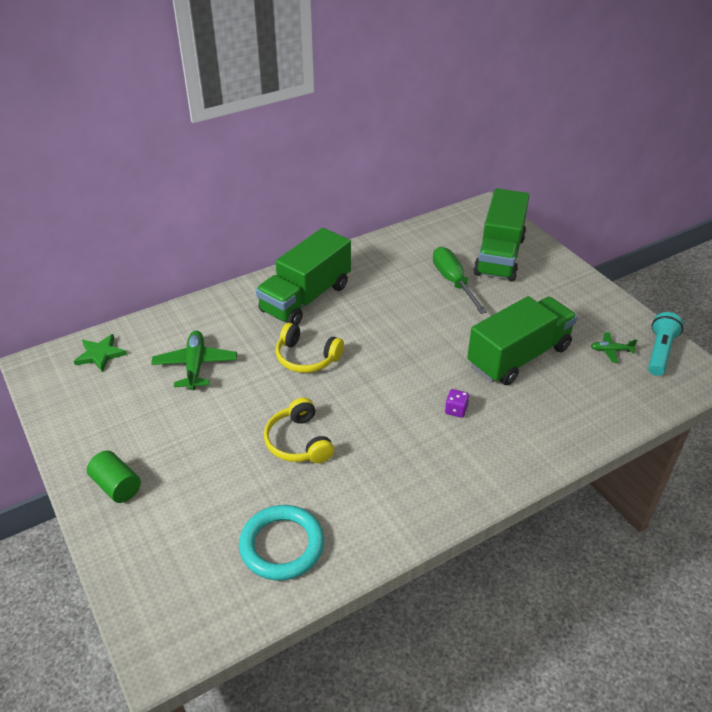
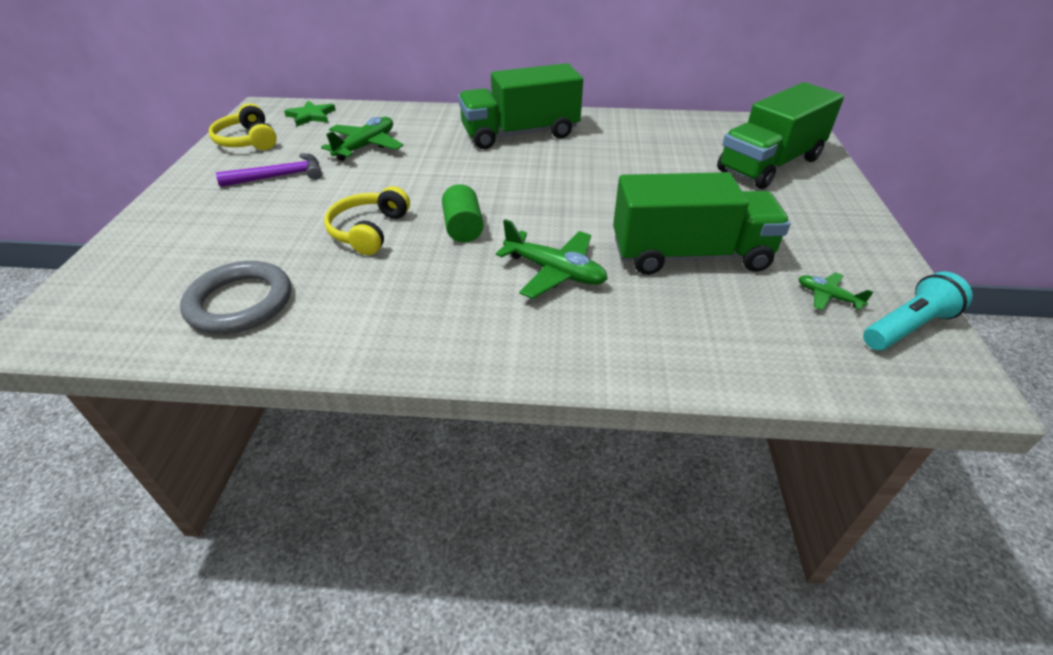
camera: 35 degrees right, 0 degrees up
(117, 486) = (195, 199): green cylinder -> green cylinder (463, 228)
(160, 429) = (279, 176): none -> purple hammer
(282, 545) = (240, 302): turquoise ring -> grey ring
(306, 357) = (463, 174): yellow headphones -> yellow headphones (248, 140)
(453, 282) = (687, 168): green screwdriver -> none
(456, 410) = (554, 272): purple dice -> green plane

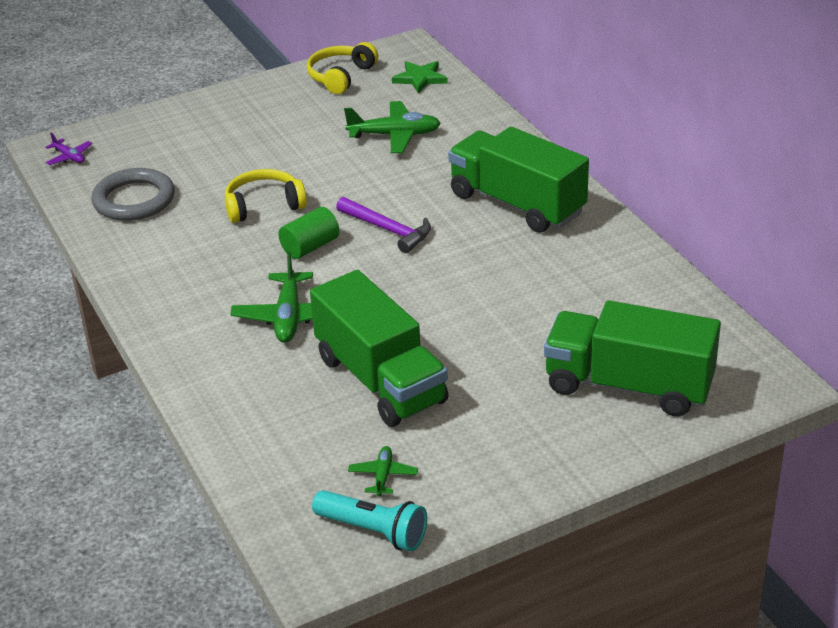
camera: 60 degrees right, 5 degrees down
(82, 323) = (69, 157): none -> purple plane
(279, 176) = (300, 124): purple hammer -> purple hammer (388, 229)

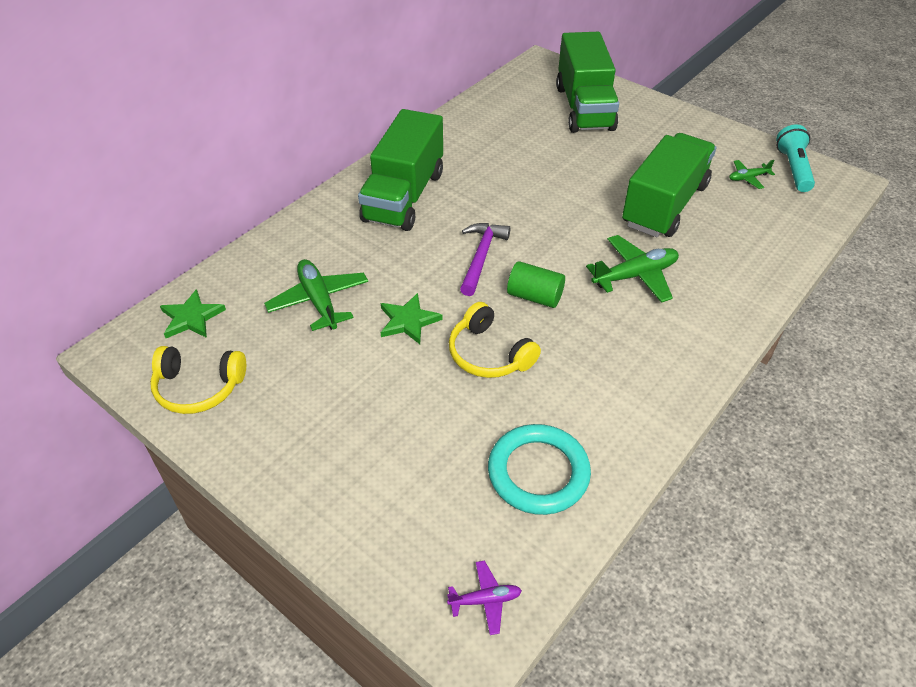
camera: 115 degrees left, 10 degrees up
(69, 157) = (485, 600): purple plane -> purple plane turned 60 degrees clockwise
(134, 200) = (538, 472): grey ring -> turquoise ring
(335, 174) = (408, 321): none -> green star

